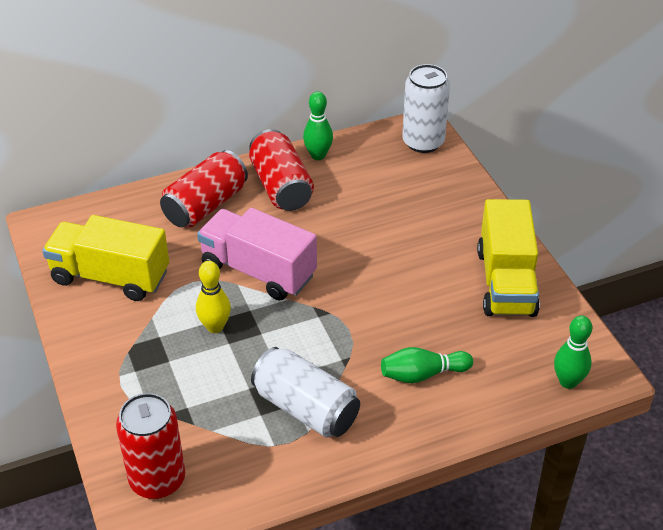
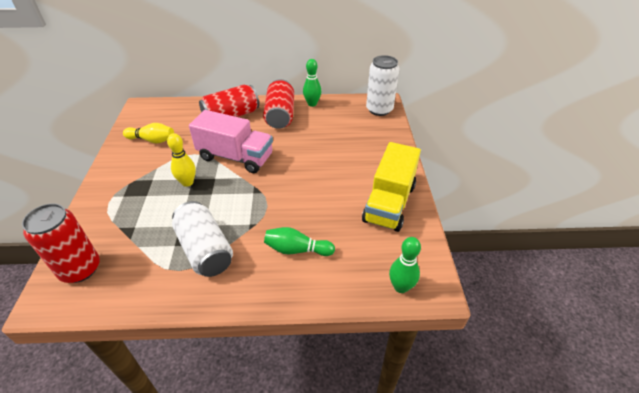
camera: 20 degrees right, 0 degrees up
(110, 277) = (152, 140): yellow truck -> yellow bowling pin
(258, 271) = (235, 157): pink truck -> pink truck turned 150 degrees clockwise

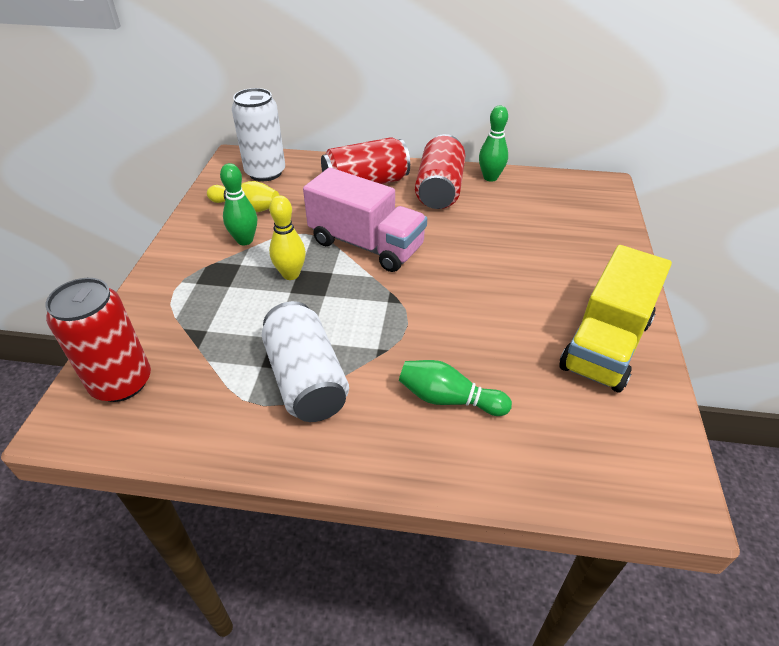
camera: 10 degrees right, 0 degrees up
(379, 109) = (597, 196): white can -> white can (265, 172)
(401, 287) = (618, 485): green bowling pin -> green bowling pin (245, 240)

